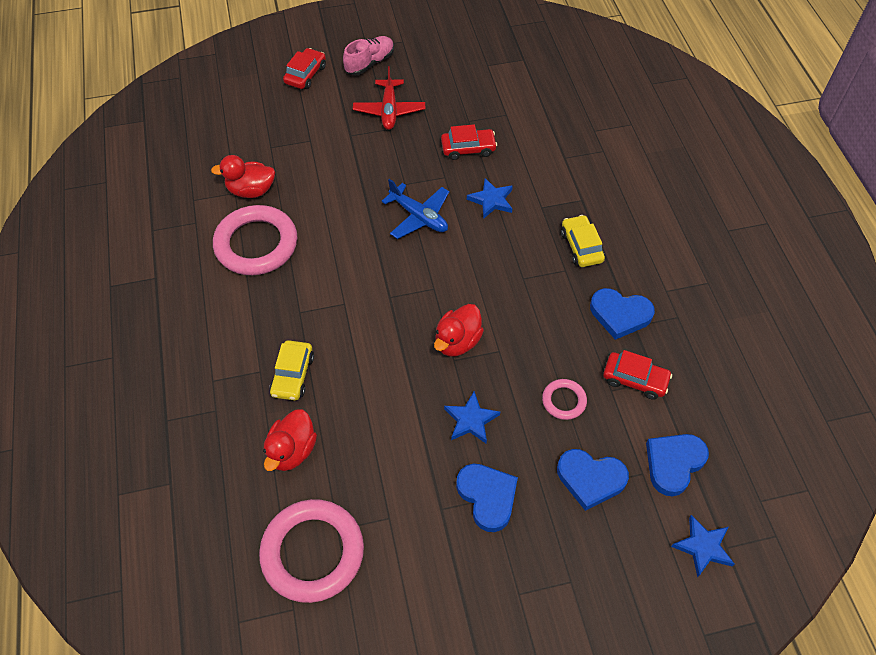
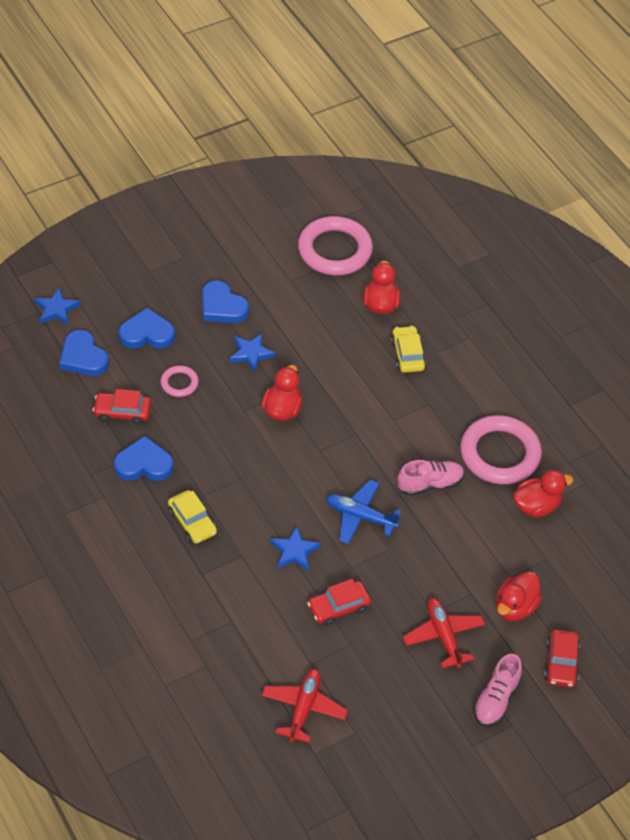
camera: 160 degrees right, 5 degrees down
(319, 118) = (515, 607): none -> red duck
(339, 231) = (430, 484): none -> pink shoe
(522, 87) = (303, 708): none -> red plane
(673, 464) = (83, 357): blue heart -> blue heart turned 120 degrees clockwise

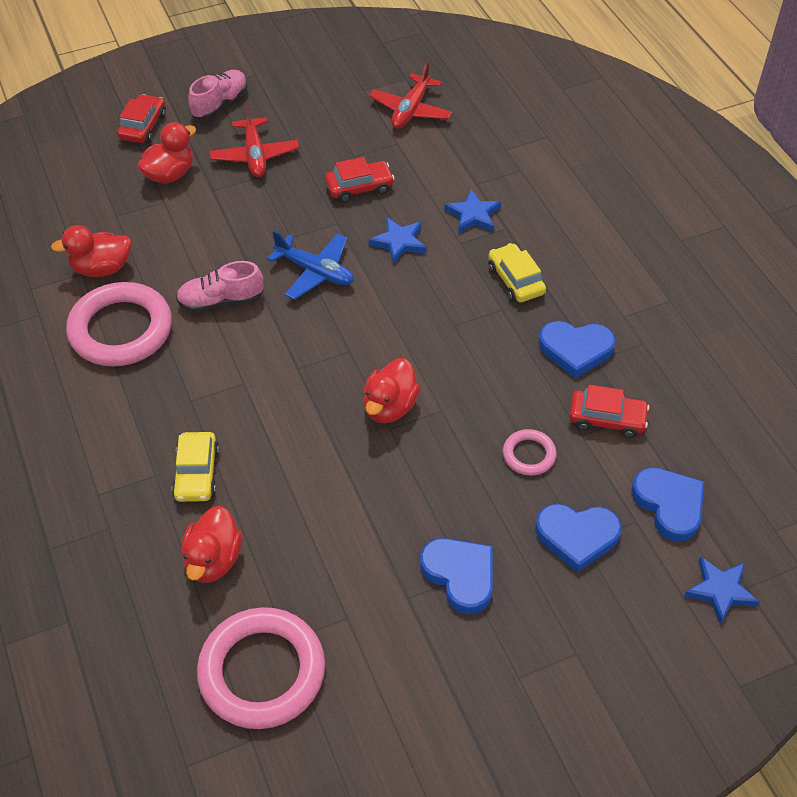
camera: 170 degrees left, 0 degrees up
(251, 353) = (423, 492): blue star -> blue star (473, 215)

